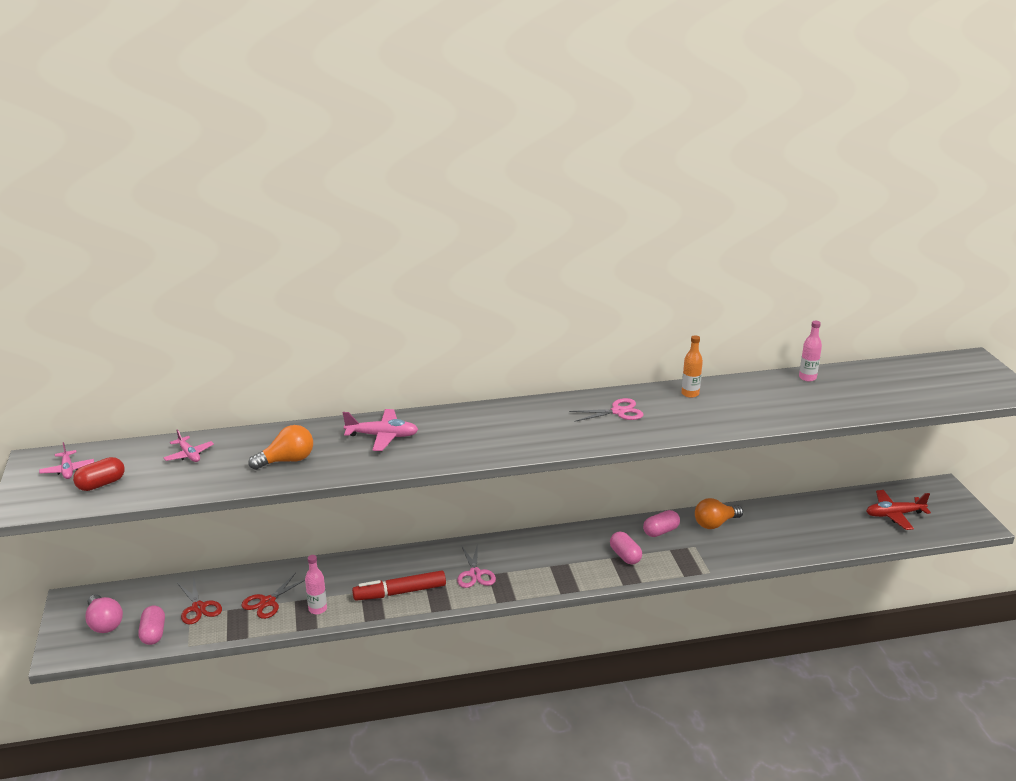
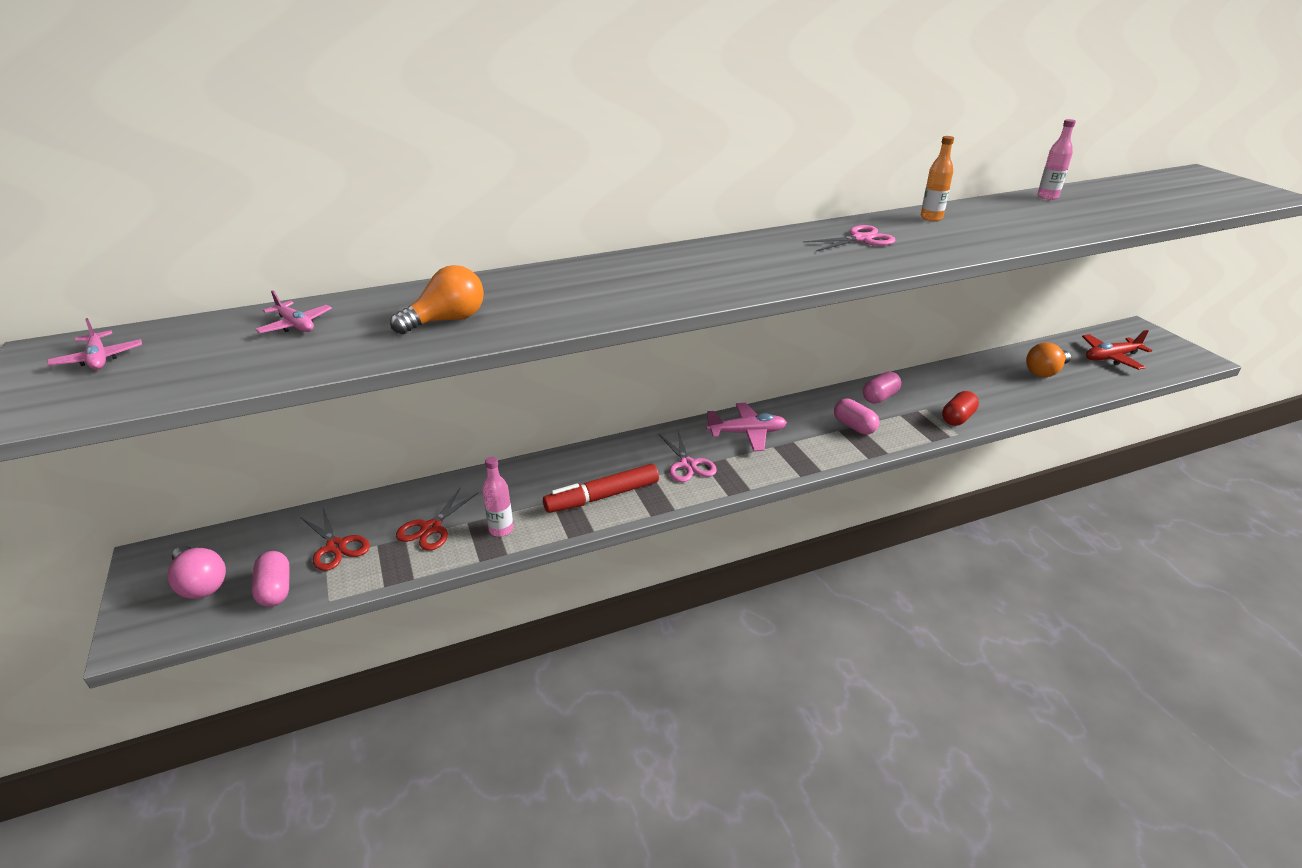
camera: 10 degrees left, 5 degrees up
(101, 484) = (156, 372): red capsule -> red capsule (957, 418)
(382, 436) = (573, 284): pink plane -> pink plane (747, 433)
(715, 523) = (934, 383): orange light bulb -> orange light bulb (1045, 372)

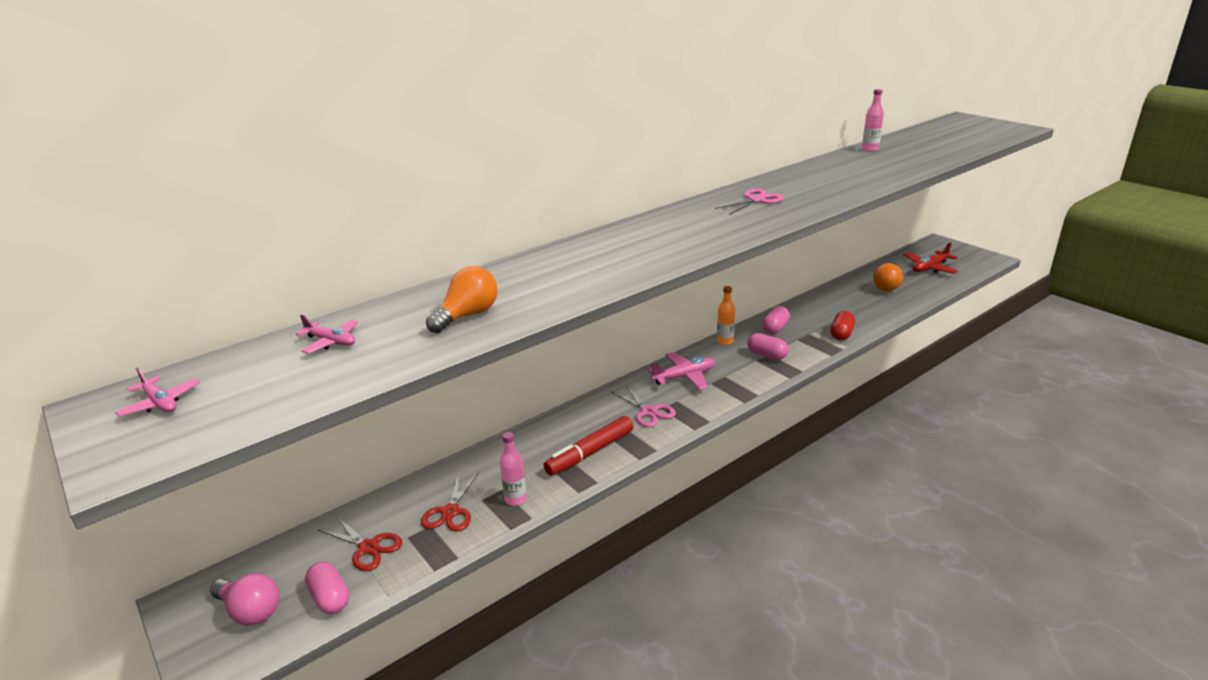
camera: 15 degrees left, 5 degrees down
(931, 218) = (797, 176): orange bottle -> orange bottle (725, 341)

